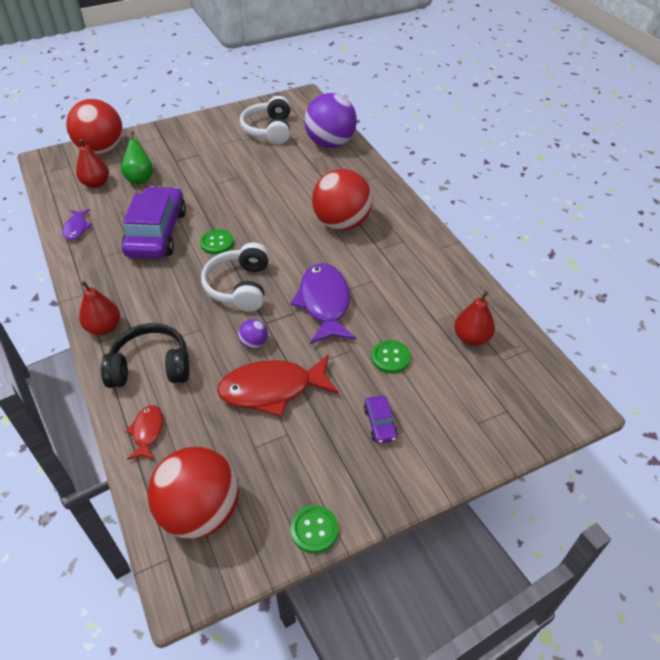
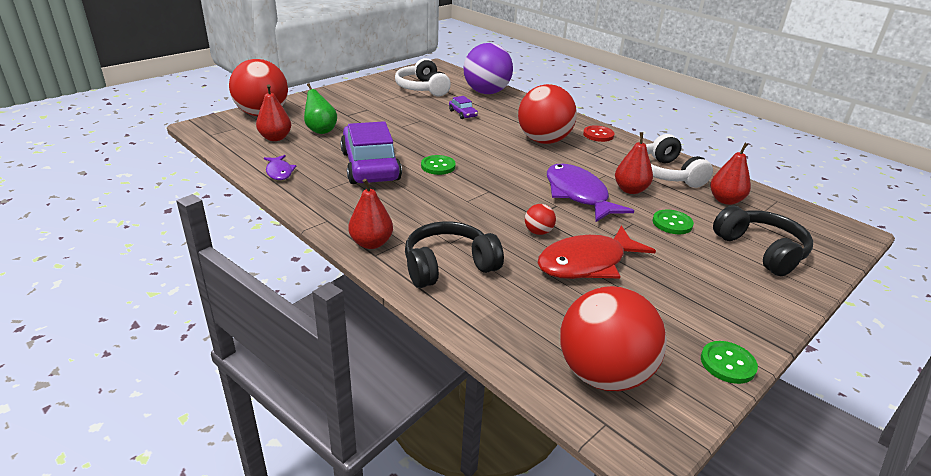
camera: 20 degrees left, 15 degrees down
(147, 432) = (489, 319): red fish -> none
(240, 287) = (488, 194): white headphones -> white headphones (667, 174)
(254, 343) = (538, 232): purple ball -> red ball
(380, 423) = (708, 271): purple car -> purple car (463, 113)
(381, 306) = (630, 190): none -> red pear
(405, 223) = (598, 135): none -> red button
(454, 411) = (761, 250): none -> black headphones

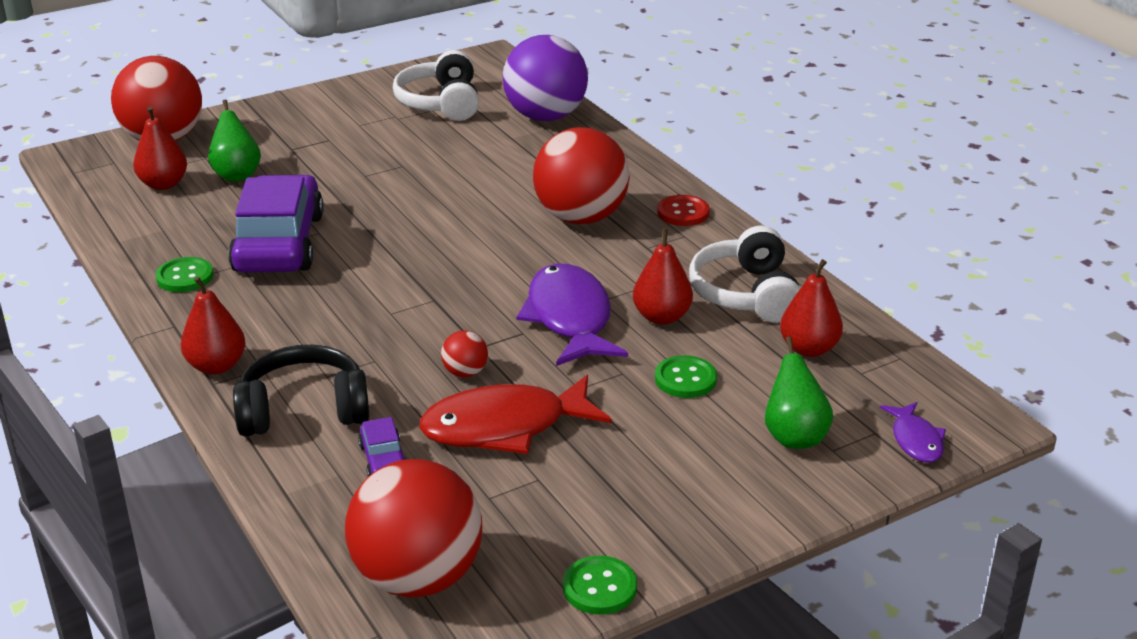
camera: 15 degrees right, 0 degrees up
(279, 172) = (143, 243): purple fish -> purple fish (915, 440)
(438, 166) = (381, 251): green button -> green button (185, 277)
(463, 113) = (479, 157): purple car -> purple car (384, 460)
(761, 250) = (794, 437): black headphones -> green pear

